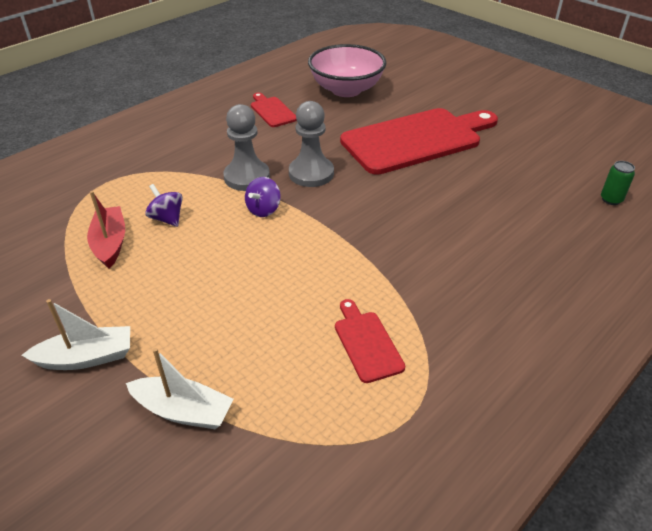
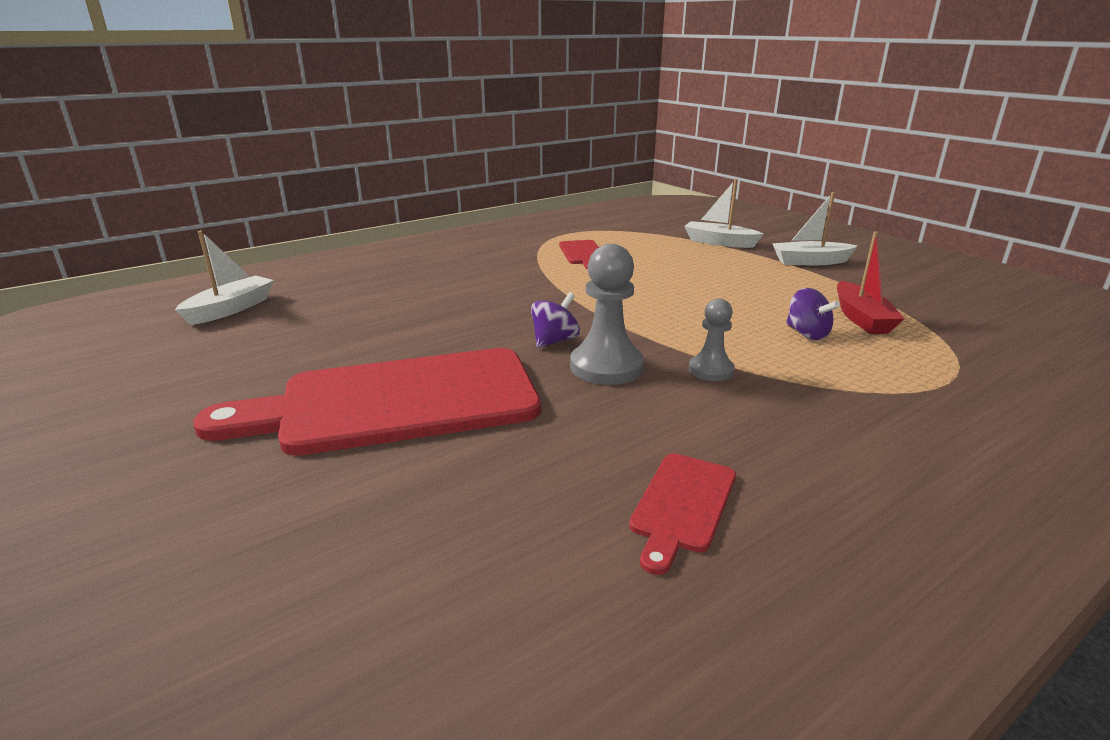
camera: 170 degrees left, 15 degrees down
(247, 177) = (711, 370): grey pawn -> grey pawn, size x0.60
(264, 210) = (677, 332): purple spinning top -> purple spinning top (554, 341)
(272, 111) = (682, 505): red cutting board -> red cutting board turned 45 degrees clockwise
(346, 90) = (459, 565): pink bowl -> none
(611, 199) = (231, 309): green can -> white boat

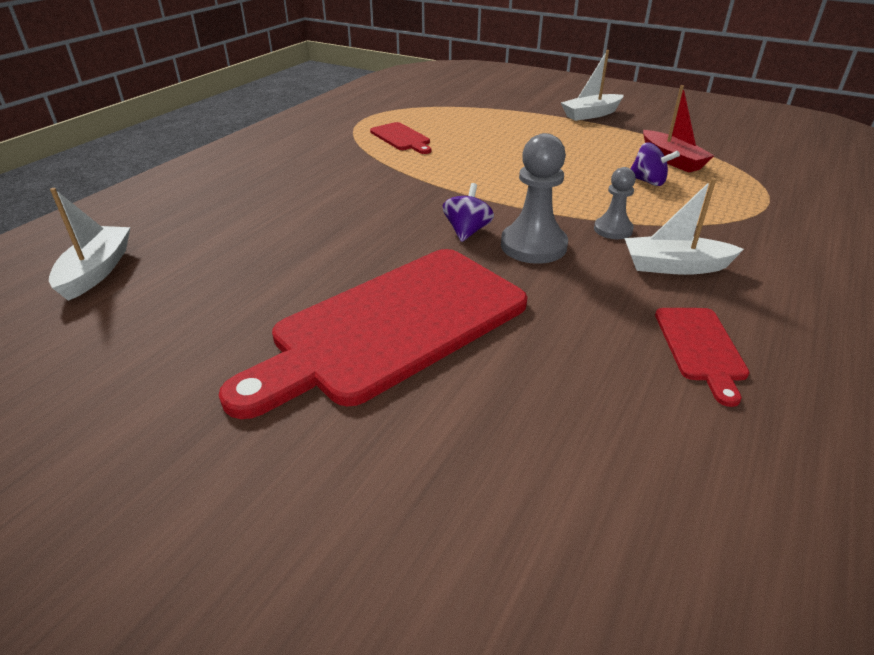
camera: 25 degrees left, 10 degrees up
(719, 242) = (505, 107): white boat -> white boat (674, 266)

